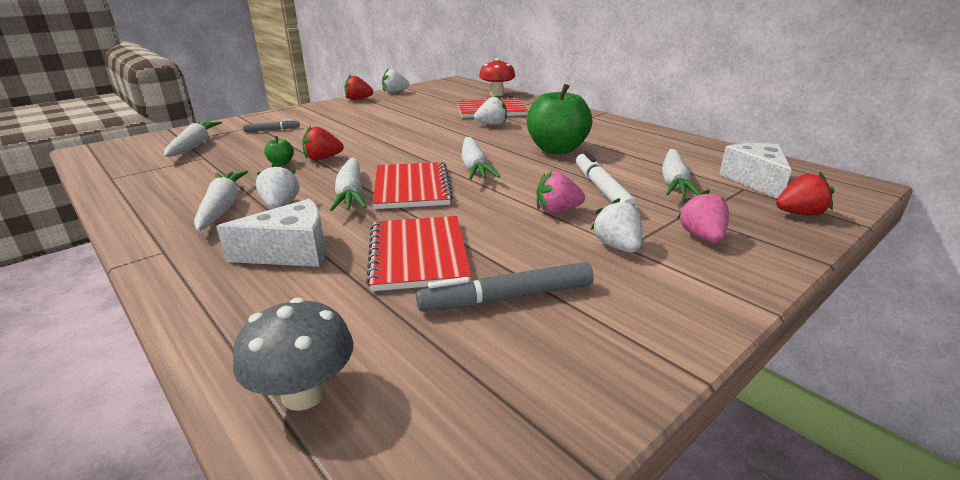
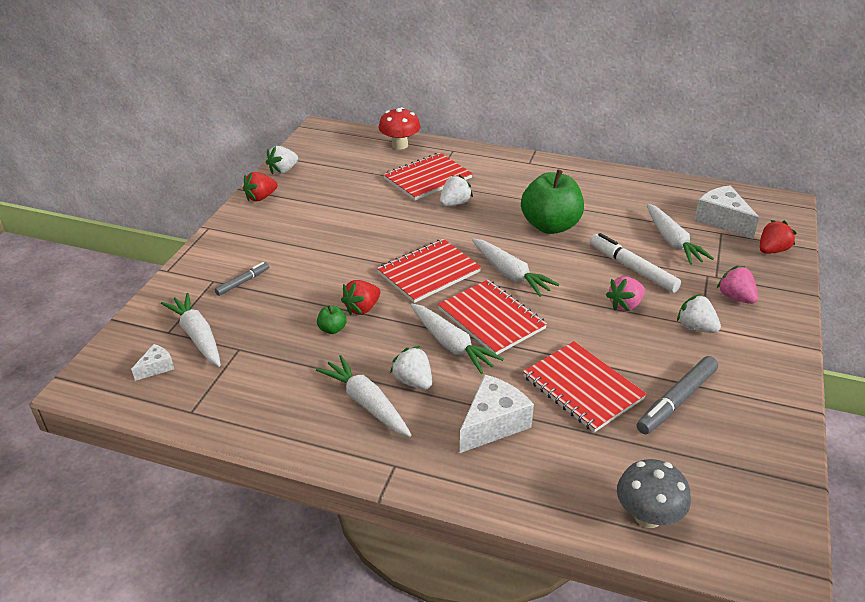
camera: 30 degrees left, 10 degrees up
(141, 153) = (156, 367): none -> white cheese
(407, 152) = (429, 272): none -> red notebook

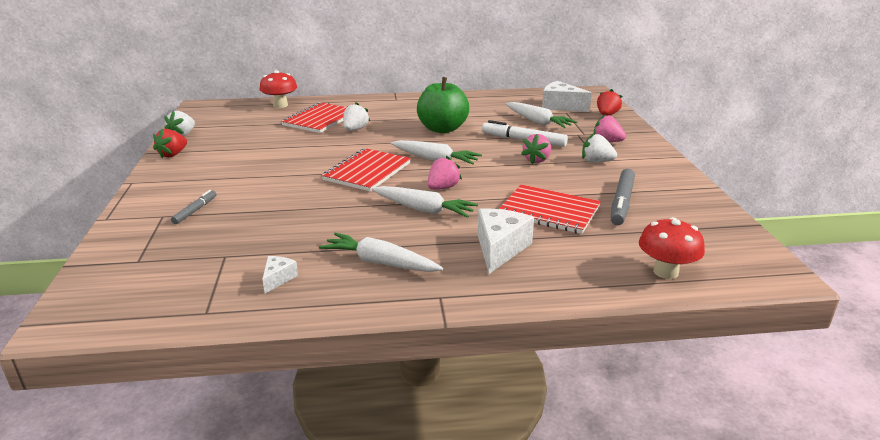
camera: 25 degrees left, 10 degrees down
(156, 367) = (143, 289): white cheese -> white cheese (278, 279)
(197, 336) = (173, 256): white carrot -> none
(332, 329) = (309, 223): green apple -> none
(362, 308) = (326, 204): red strawberry -> none
(413, 381) = (410, 239): white strawberry -> none
(491, 319) = (442, 188): red notebook -> pink strawberry
(647, 516) = (665, 272): grey mushroom -> red mushroom

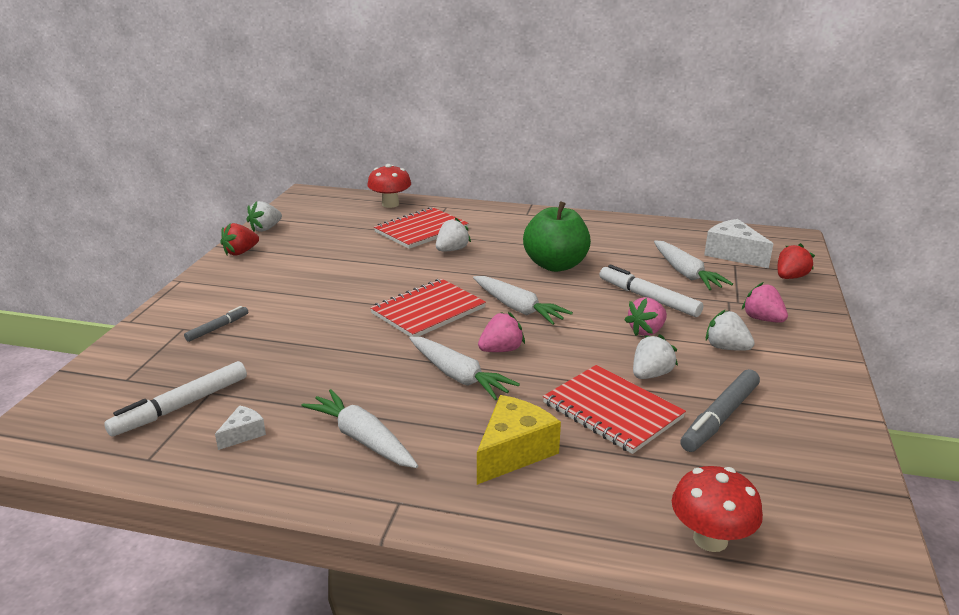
camera: 20 degrees right, 0 degrees up
(206, 270) = (181, 406): none -> white marker
(500, 249) = (514, 452): white cheese -> yellow cheese
(559, 185) = (650, 374): none -> white strawberry

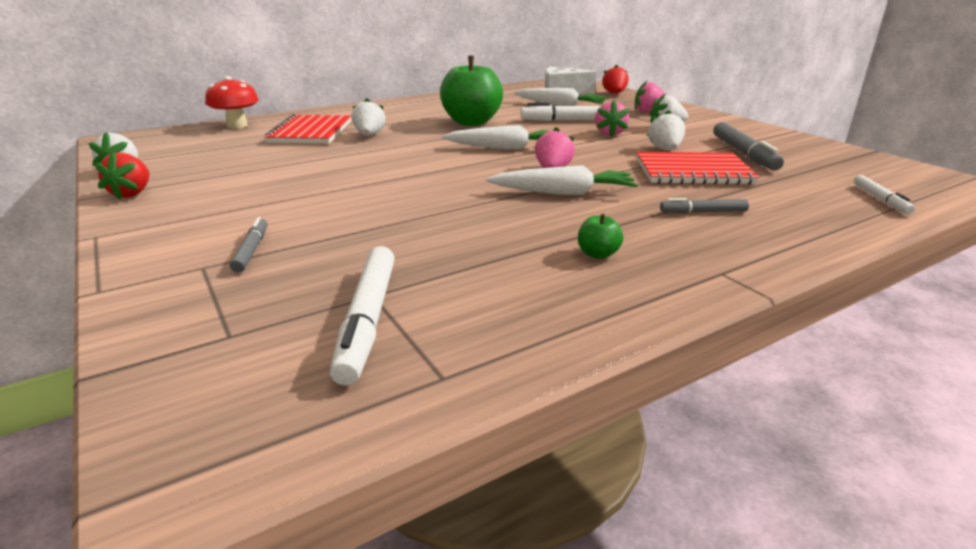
camera: 45 degrees left, 0 degrees up
(243, 434) = (492, 303): white cheese -> none
(362, 439) = (598, 254): white carrot -> green apple
(428, 310) = (442, 169): red notebook -> none
(514, 452) = (703, 212): yellow cheese -> grey marker
(710, 539) = (880, 199): red mushroom -> white marker

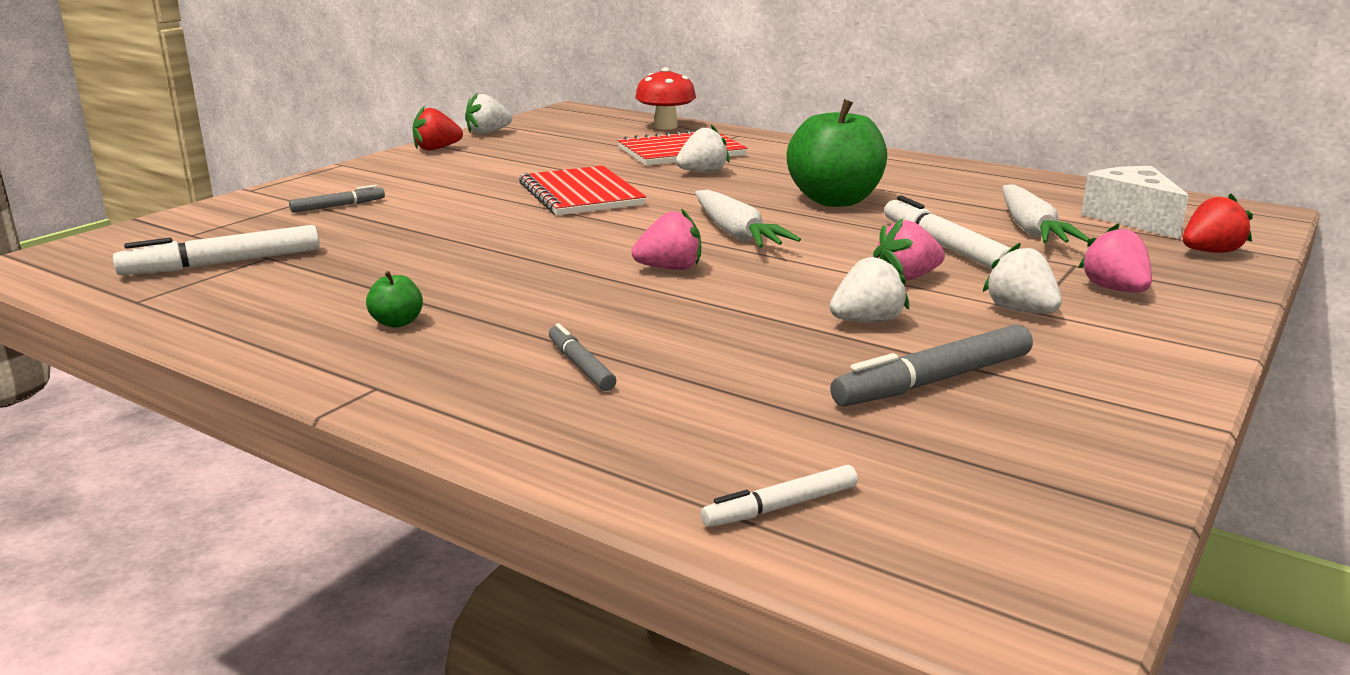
camera: 65 degrees right, 5 degrees down
(563, 193) = (584, 285): white carrot -> none
(693, 171) = (768, 348): red notebook -> red notebook (580, 194)

